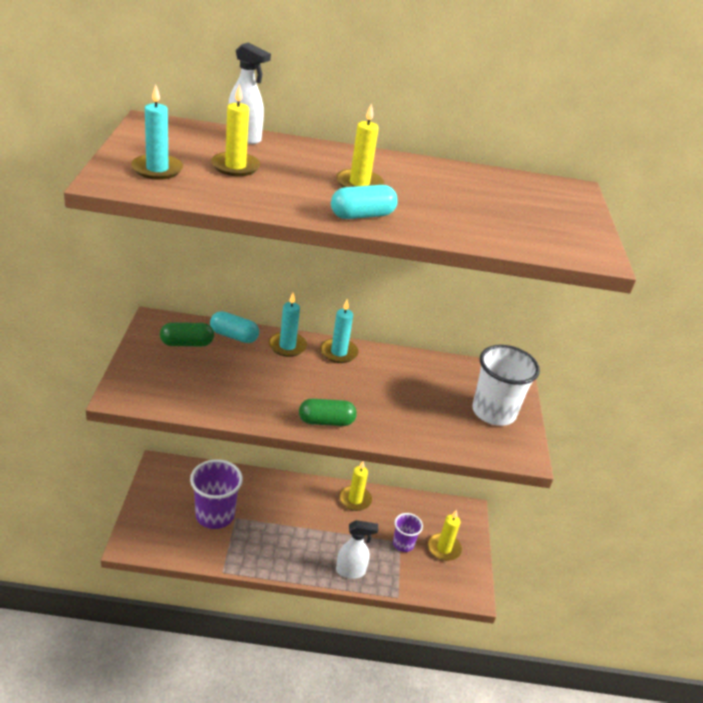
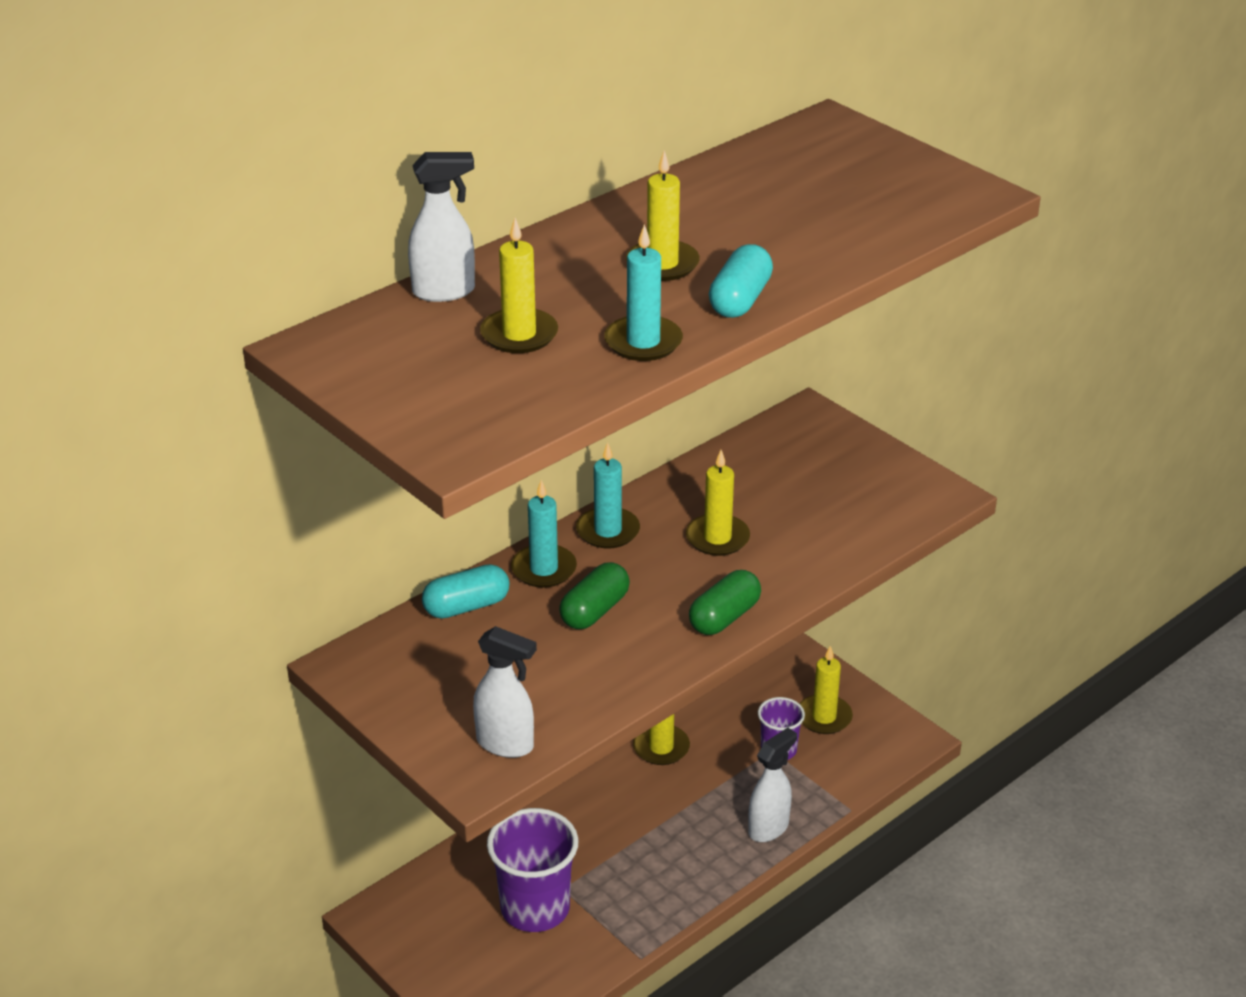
camera: 40 degrees left, 0 degrees up
(153, 394) = (506, 744): none -> white spray bottle
(157, 169) = (462, 398): turquoise candle -> turquoise candle (643, 342)
(187, 343) = (432, 659): green capsule -> green capsule (595, 611)
(380, 390) = (717, 538): none -> yellow candle
(493, 412) = (853, 471): white cup -> none

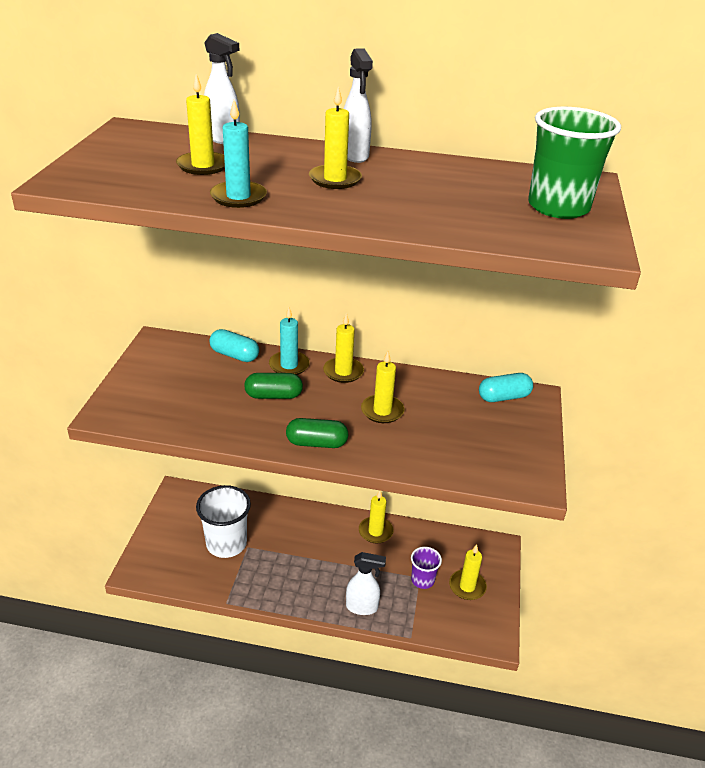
camera: 50 degrees right, 0 degrees up
(506, 744) = (139, 413): white spray bottle -> white spray bottle (355, 156)
(535, 908) = (226, 543): purple cup -> white cup
(608, 531) = (343, 372): turquoise candle -> yellow candle
(740, 300) = (327, 210): turquoise capsule -> turquoise capsule (503, 397)
(875, 169) = (558, 207): none -> green cup

